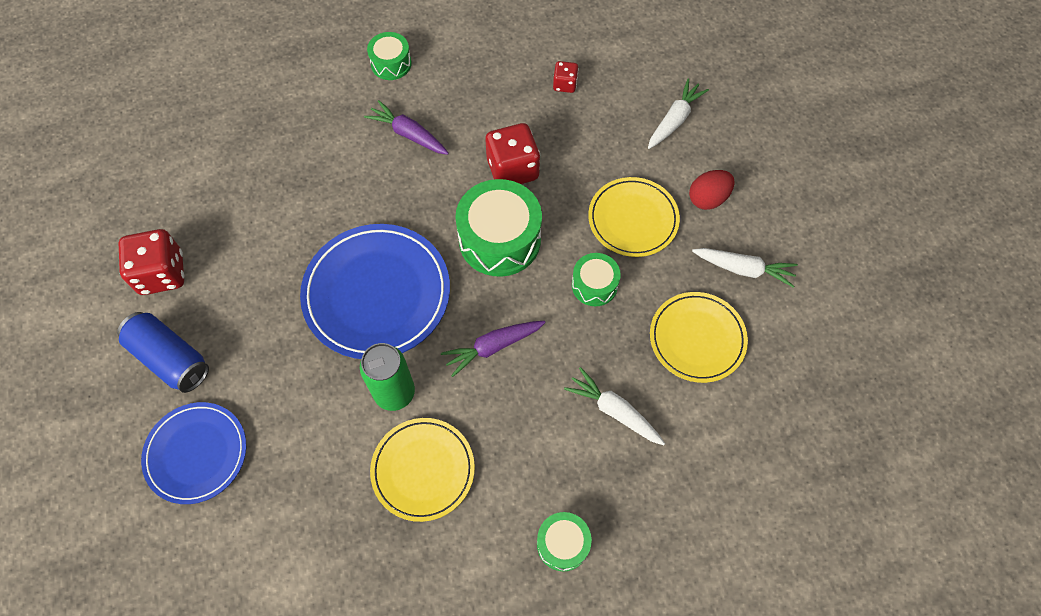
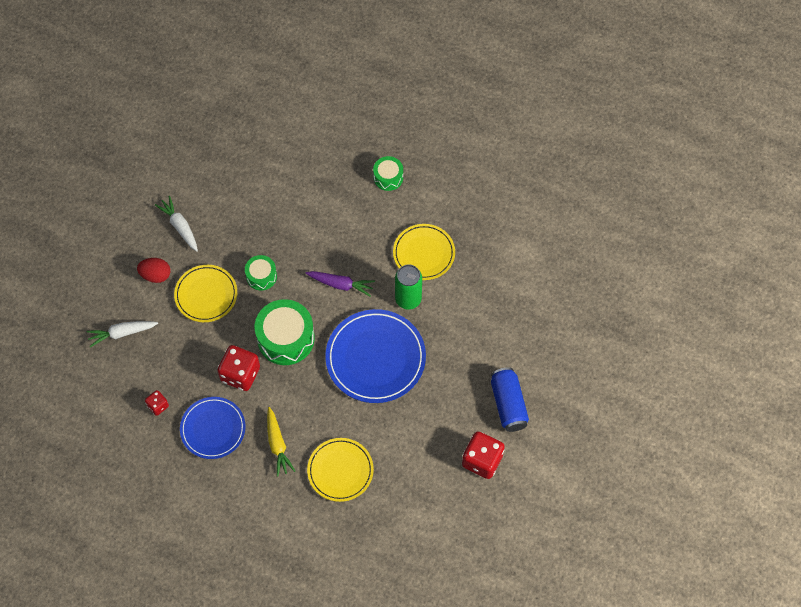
camera: 140 degrees left, 0 degrees up
(196, 453) = (526, 342): blue plate -> blue plate (213, 429)
(391, 64) = (245, 506): green drum -> none
(408, 134) = (277, 444): purple carrot -> yellow carrot
(614, 411) = (312, 212): white carrot -> none
(697, 338) = (239, 213): yellow plate -> yellow plate (340, 470)

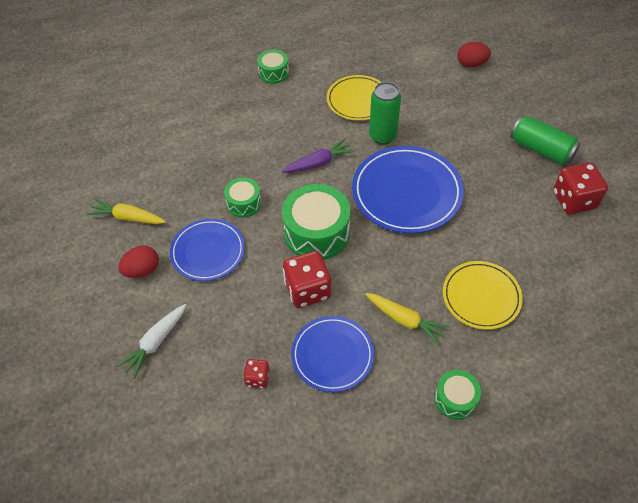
camera: 40 degrees left, 10 degrees down
(180, 226) = (128, 217): white carrot -> yellow carrot
(206, 295) = (208, 251): yellow plate -> blue plate
(254, 516) = (455, 399): none -> green drum
(508, 404) = (541, 149): blue can -> green can
(546, 289) = (471, 64): none -> red egg

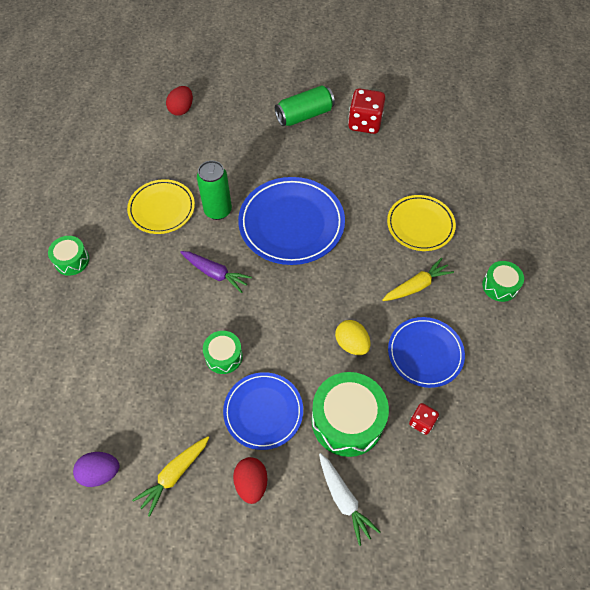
camera: 65 degrees left, 5 degrees up
(111, 174) = (100, 473): none -> purple egg
(307, 290) = (351, 344): red dice -> yellow egg
(316, 233) = (294, 310): green drum -> green drum (347, 420)
(318, 163) = (215, 273): purple carrot -> purple carrot turned 120 degrees clockwise

